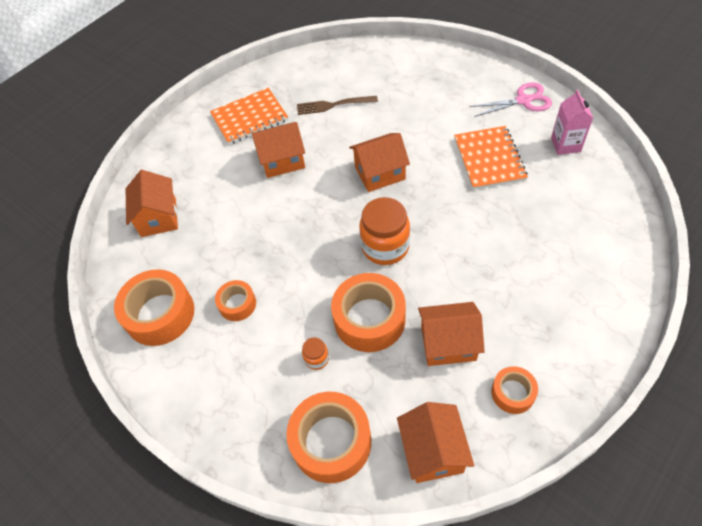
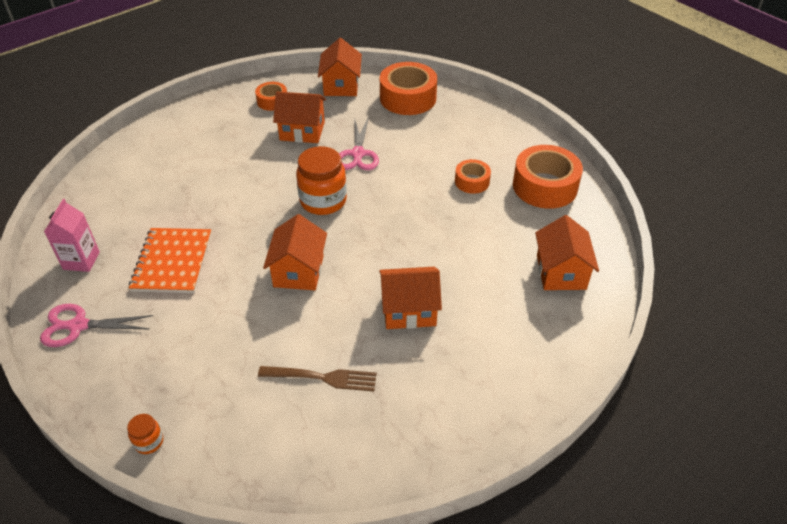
camera: 175 degrees left, 10 degrees down
(249, 118) = (446, 384): orange notebook -> none
(316, 359) = (408, 138): orange jar -> orange jar (149, 442)
(369, 319) = (358, 154): orange tape -> pink scissors
(380, 173) = (298, 271): orange house -> orange house turned 75 degrees counterclockwise

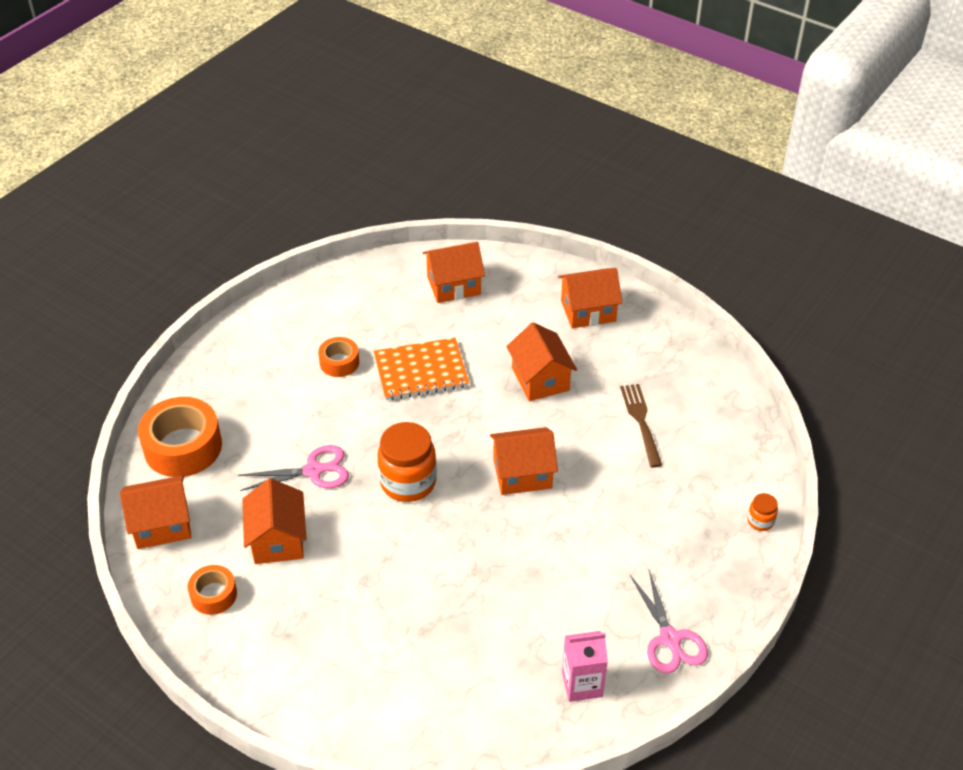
camera: 105 degrees left, 0 degrees up
(172, 262) = (550, 590): orange notebook -> orange notebook (421, 371)
(500, 376) = (588, 311): none -> orange house
(545, 186) = (332, 306): orange tape -> none

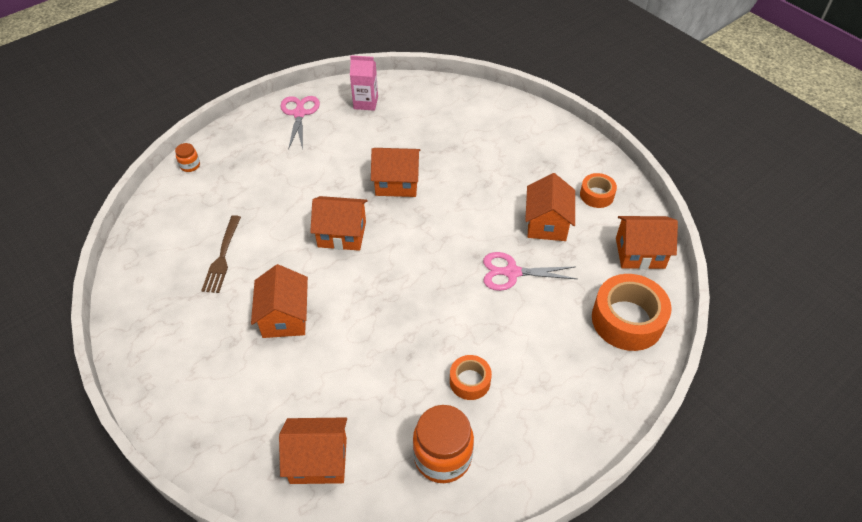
camera: 165 degrees left, 5 degrees up
(408, 482) = (435, 246): orange jar -> orange jar (442, 457)
(421, 371) = (392, 351): orange notebook -> none
(588, 311) = (195, 387): orange house -> orange house (397, 183)

